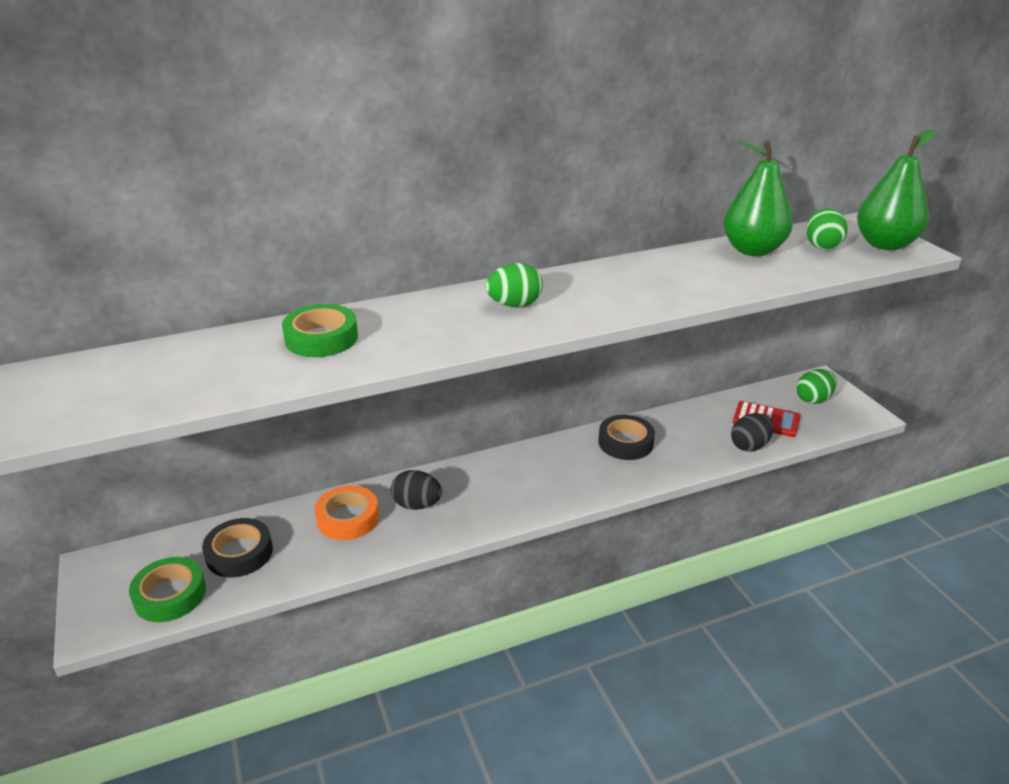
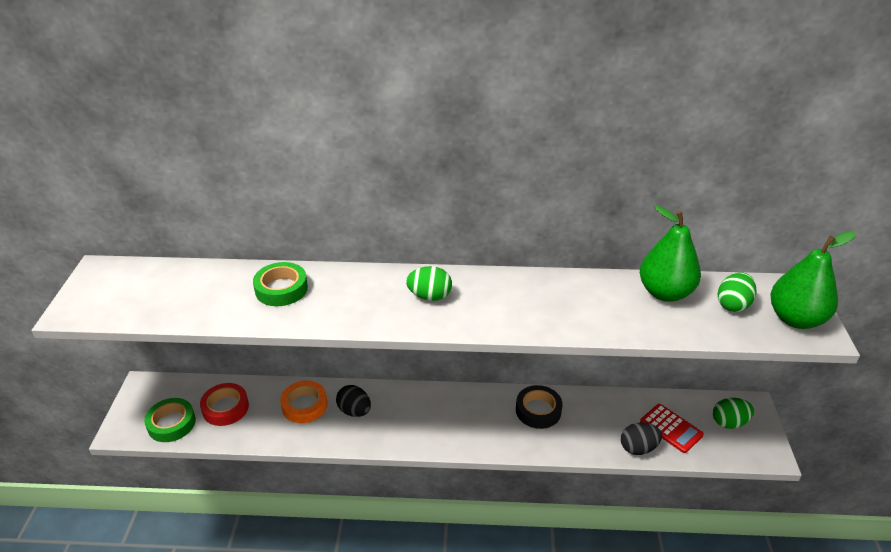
camera: 25 degrees right, 5 degrees up
(239, 553) = (225, 408): black tape -> red tape

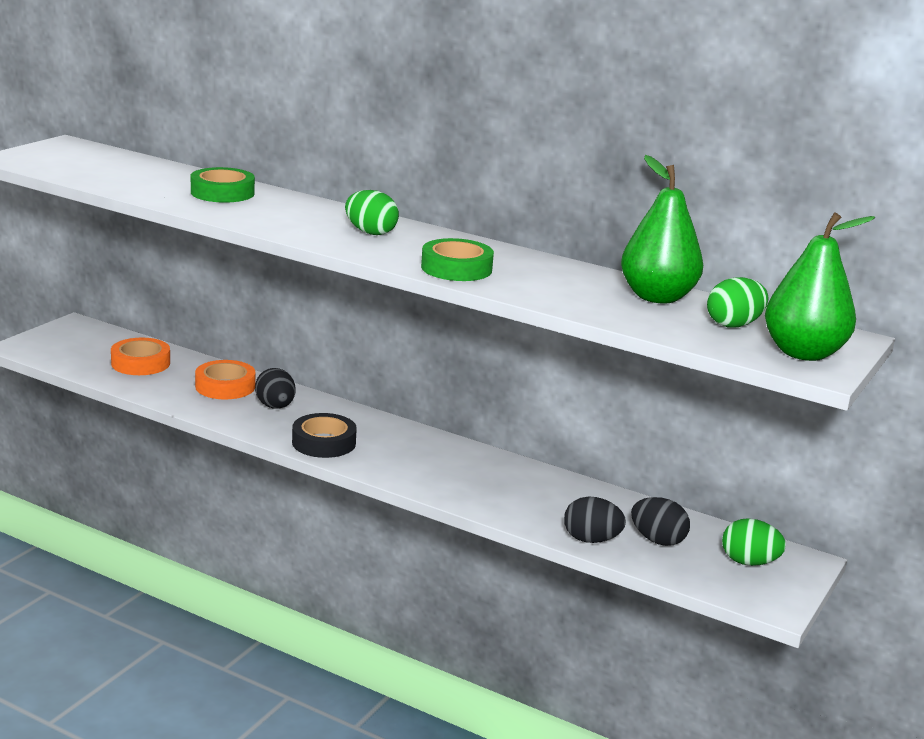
camera: 25 degrees right, 15 degrees down
(171, 423) = (75, 357): green tape -> green tape (456, 268)
(225, 408) = (140, 363): red tape -> orange tape
(538, 410) = (496, 473): black tape -> black tape (324, 442)
(671, 428) = (657, 540): red calculator -> black egg

